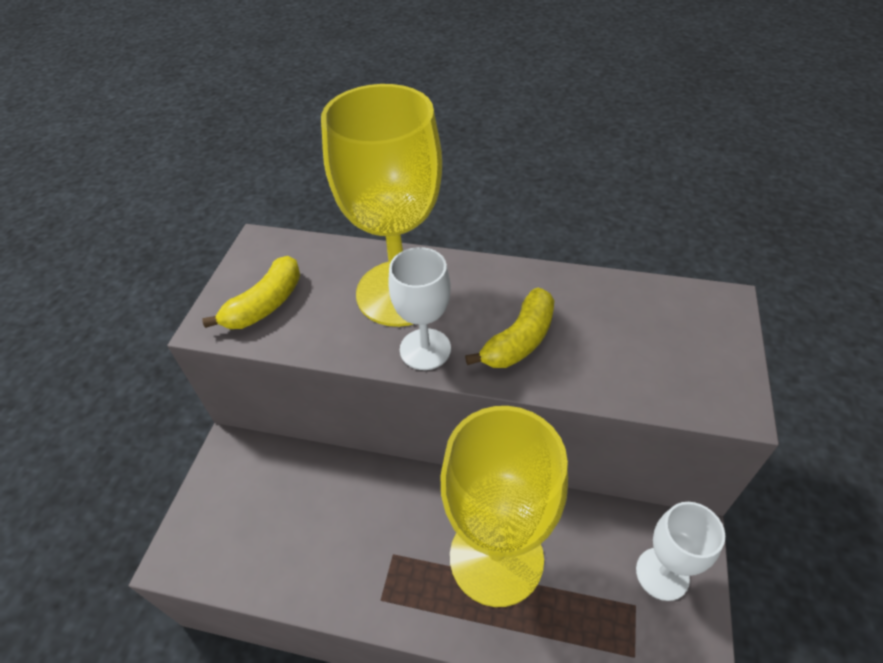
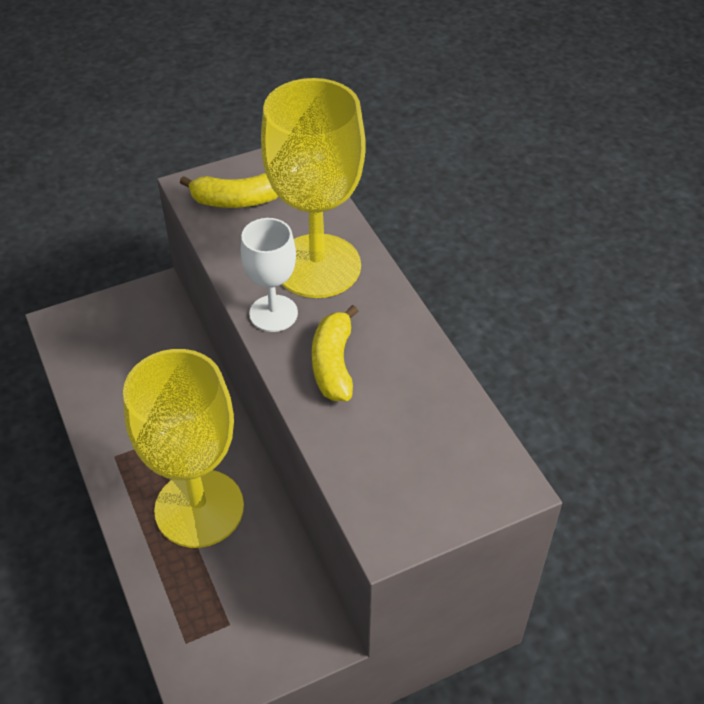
camera: 50 degrees right, 0 degrees up
(519, 340) = (333, 364): yellow banana -> yellow banana turned 90 degrees clockwise
(662, 574) = (272, 631): white goblet -> none

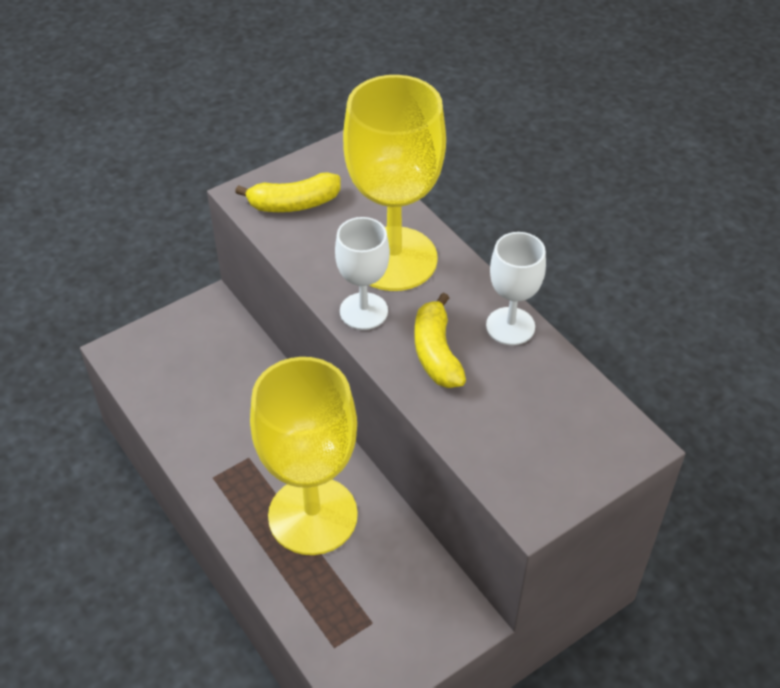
camera: 10 degrees left, 0 degrees up
(415, 348) = (510, 326): none -> white goblet

